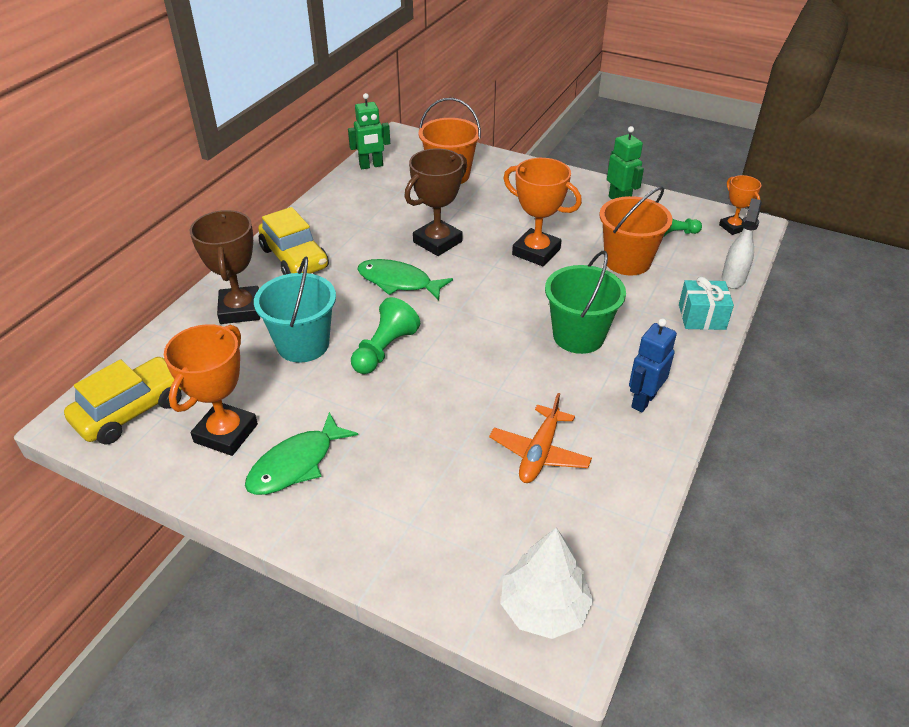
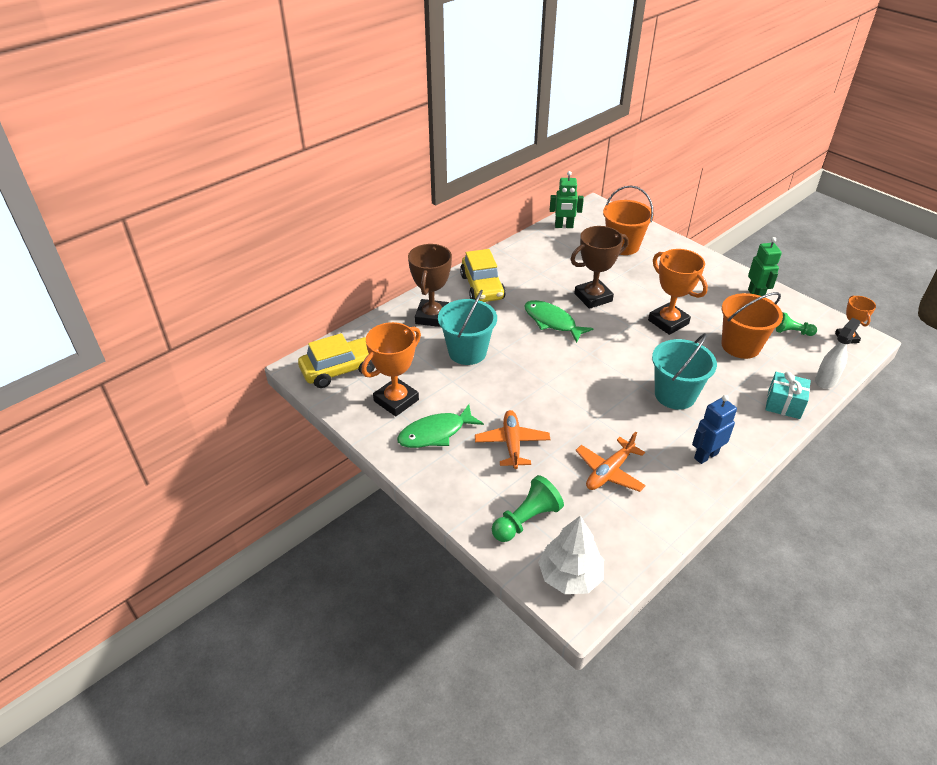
camera: 20 degrees right, 0 degrees up
(384, 349) = (524, 369): green pawn -> green pawn (526, 520)
(403, 450) = (512, 443): none -> orange plane
(578, 336) = (675, 395): green bucket -> turquoise bucket

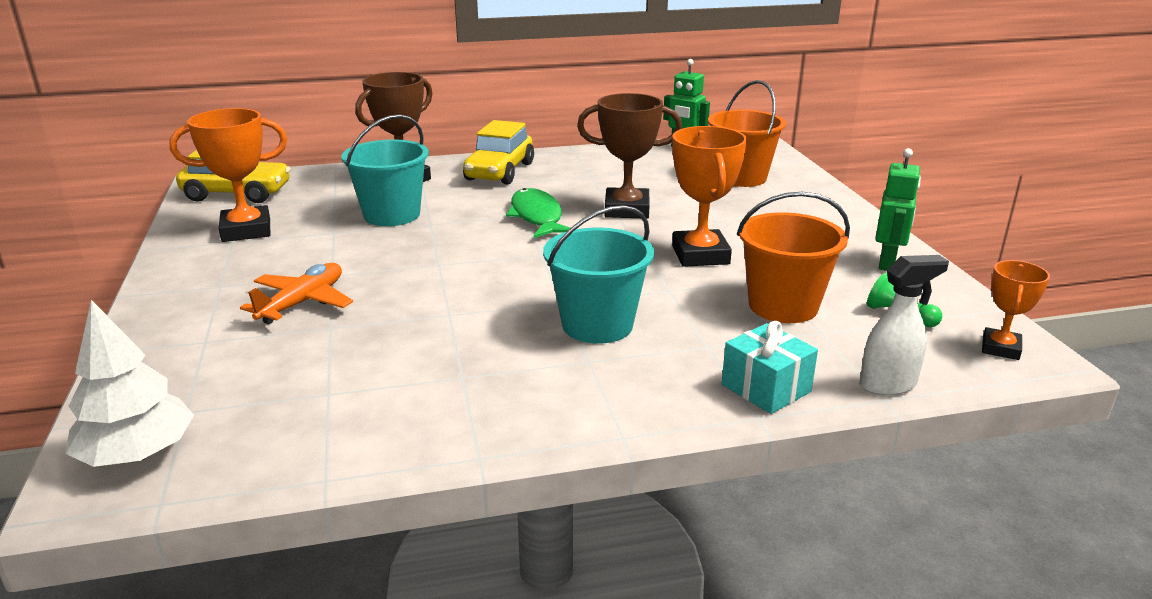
camera: 30 degrees right, 15 degrees down
(435, 433) = (236, 267): green fish -> none
(526, 520) = (191, 377): green pawn -> none
(609, 472) = (375, 370): orange plane -> none
(705, 455) = (542, 401): blue robot -> none

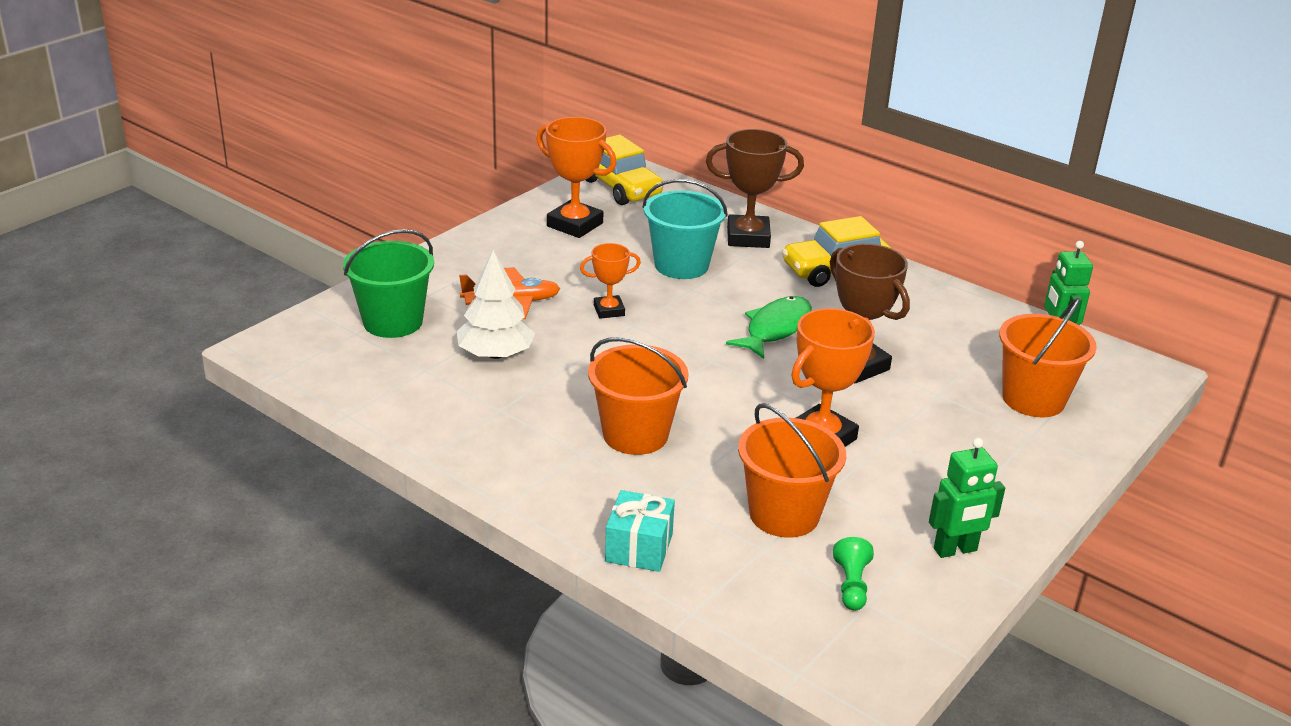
camera: 50 degrees right, 5 degrees up
(138, 454) = (305, 342): white tree -> white tree (495, 354)
(211, 379) = (393, 322): none -> green bucket
(597, 325) = (635, 435): turquoise bucket -> orange bucket
(888, 385) = (717, 610): white spray bottle -> none
(1000, 348) = (862, 661): orange trophy -> orange trophy (609, 310)

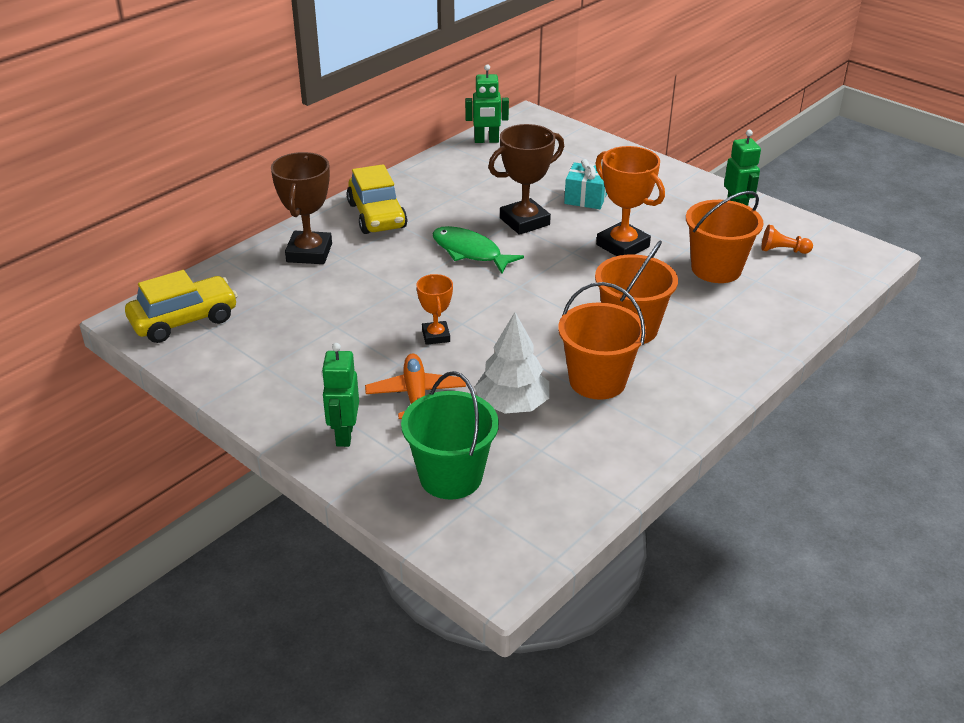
camera: 85 degrees left, 5 degrees up
(455, 269) = (344, 435): none -> green robot
(575, 225) = (260, 353): orange trophy -> none
(639, 548) = (770, 332): turquoise gift -> turquoise gift (586, 198)
(681, 265) = (356, 292): turquoise bucket -> none
(851, 585) = (783, 250): green pawn -> orange pawn
(1033, 399) = (564, 160): orange bucket -> orange bucket (597, 381)

